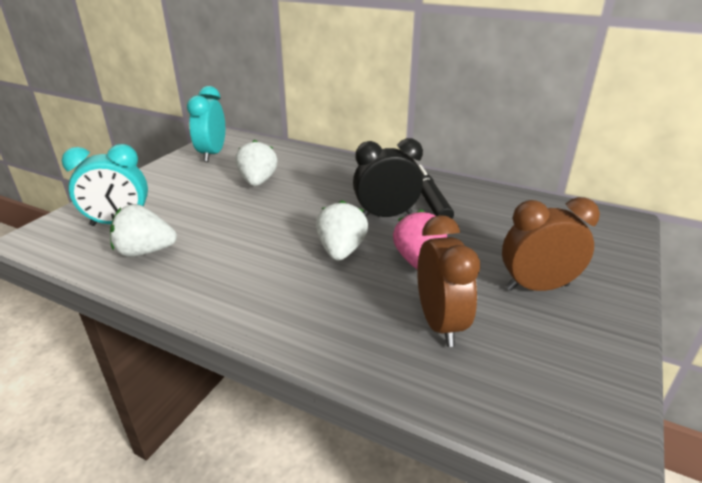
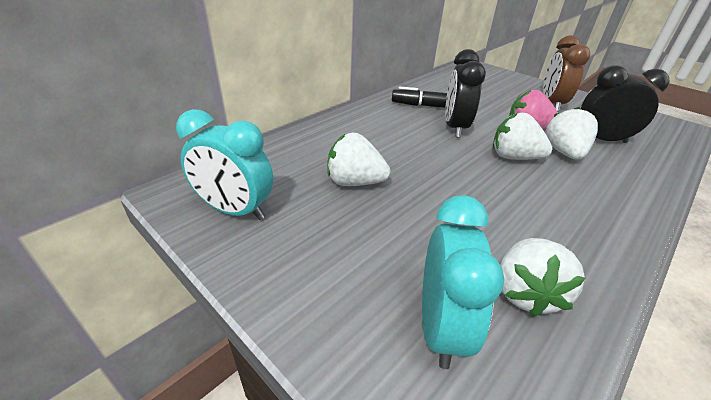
camera: 75 degrees left, 5 degrees up
(375, 286) = (564, 152): none -> white strawberry
(440, 323) = (601, 140): brown clock -> black clock

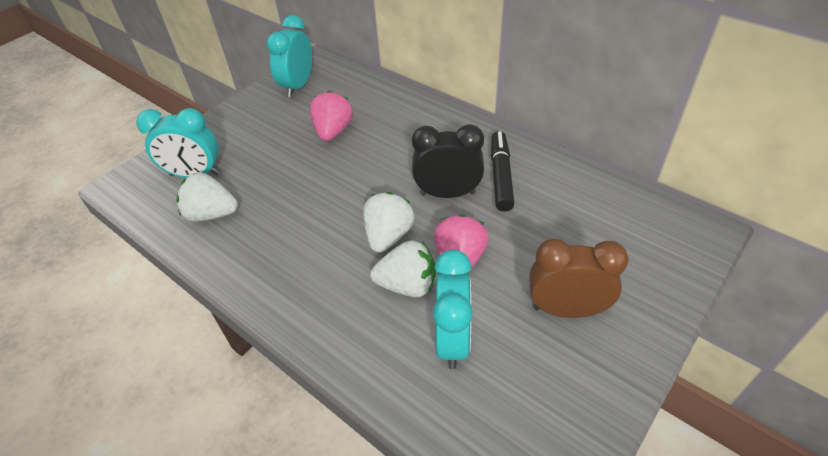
camera: 90 degrees right, 10 degrees up
(355, 182) = (333, 131): white strawberry -> pink strawberry
(601, 140) = (452, 339): black clock -> turquoise clock

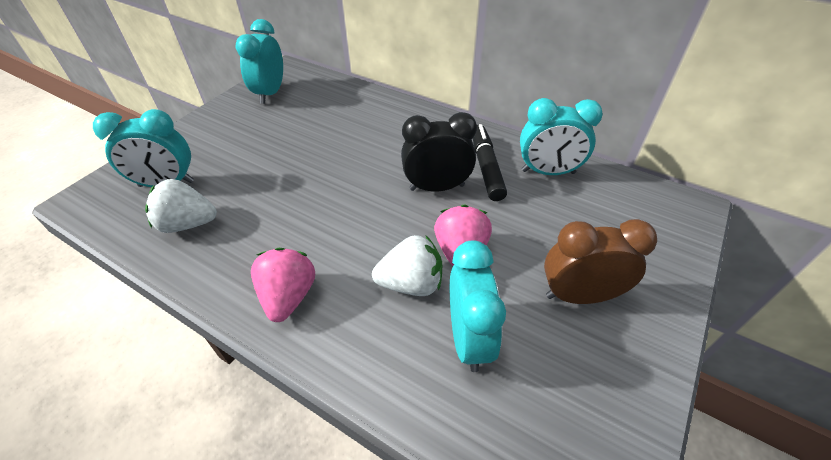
camera: 10 degrees left, 0 degrees up
(333, 131) = (311, 134): pink strawberry -> pink strawberry (288, 296)
(388, 236) = (383, 233): white strawberry -> none
(563, 184) = (548, 172): none -> turquoise clock

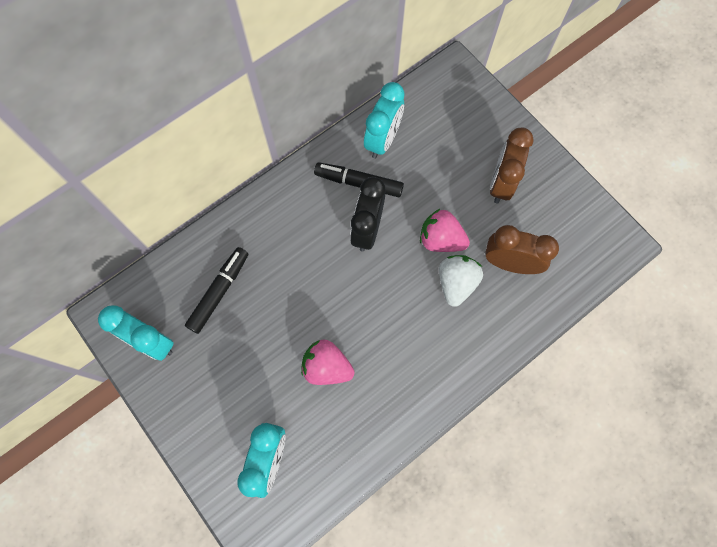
camera: 70 degrees left, 25 degrees up
(188, 224) = (333, 440): white strawberry -> none
(288, 296) = (439, 369): pink strawberry -> pink strawberry (327, 367)
(326, 114) = (219, 292): none -> black marker
(469, 338) = (510, 263): turquoise clock -> brown clock

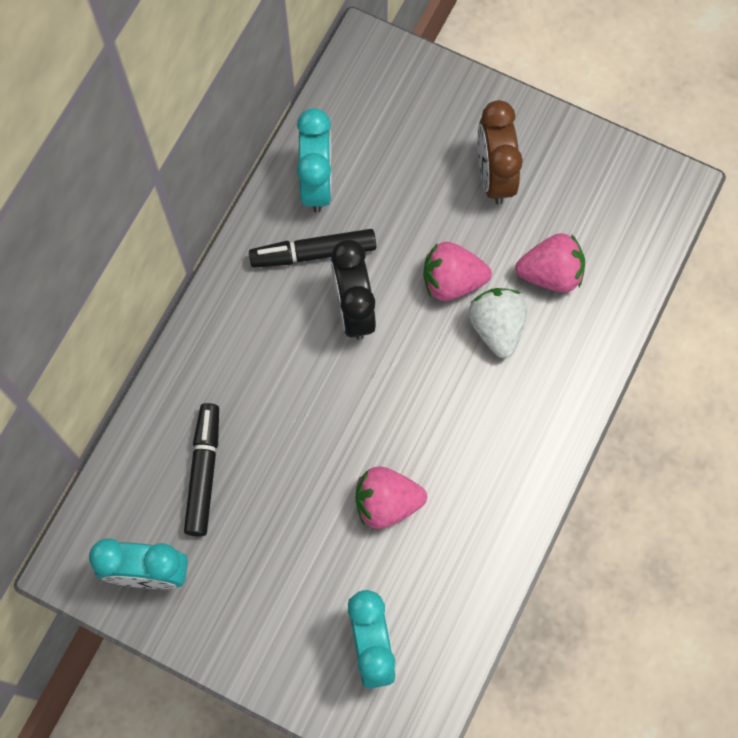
camera: 25 degrees left, 0 degrees up
(510, 263) = (550, 273): brown clock -> pink strawberry

